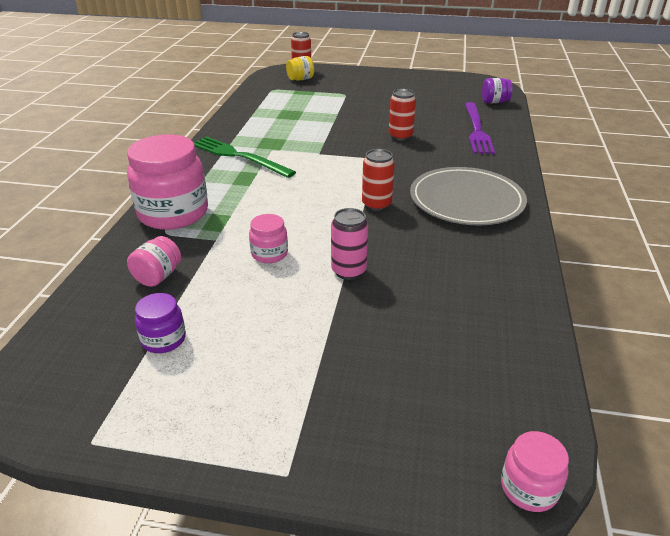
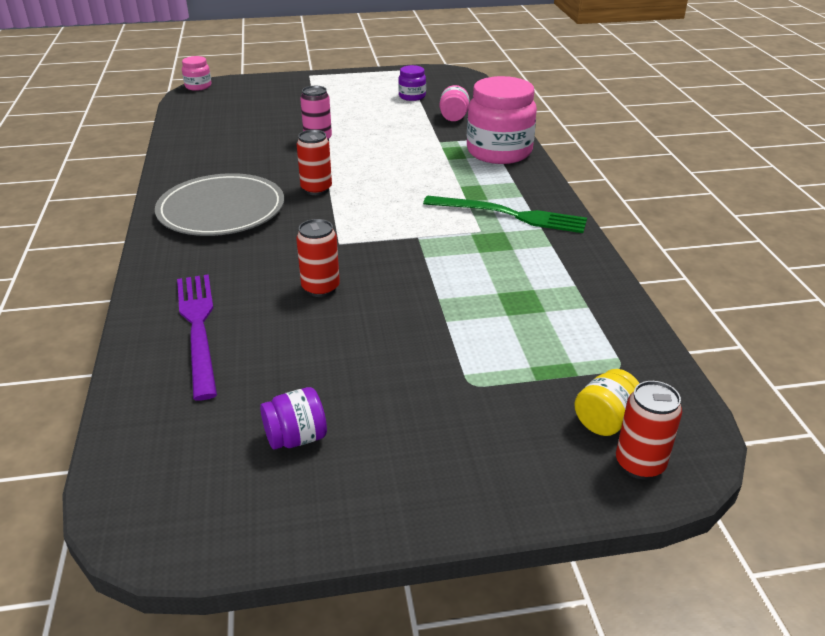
camera: 160 degrees right, 0 degrees up
(269, 254) = (387, 140): pink jar -> none
(494, 102) = (149, 428): purple jar -> purple jar (296, 438)

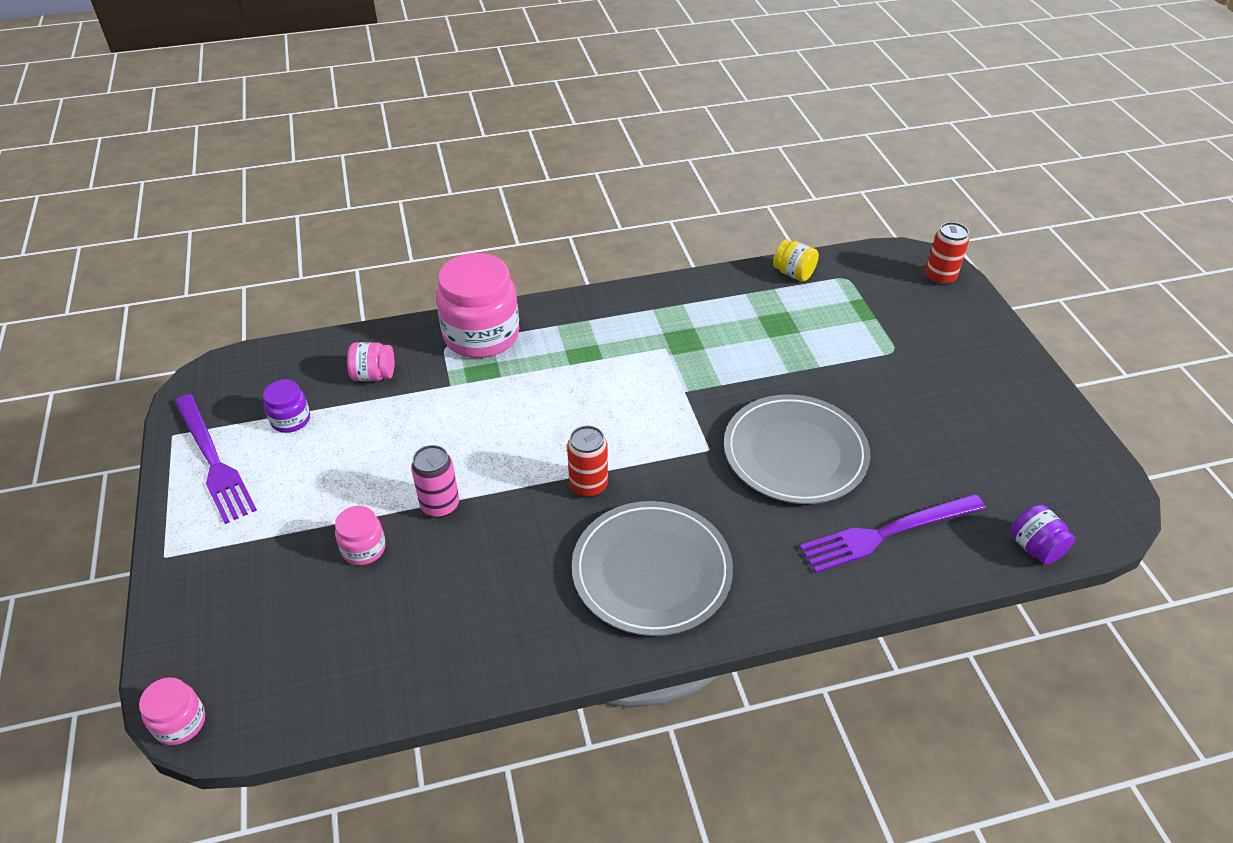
camera: 95 degrees left, 10 degrees up
(291, 120) = (364, 548): none -> pink jar
(296, 438) = (993, 439): purple jar -> purple jar (1035, 547)
(320, 288) = (795, 452): red can -> grey plate
(380, 80) = (213, 460): none -> purple fork
(510, 215) = (630, 328): green fork -> none
(605, 420) = (906, 289): yellow jar -> yellow jar (793, 273)

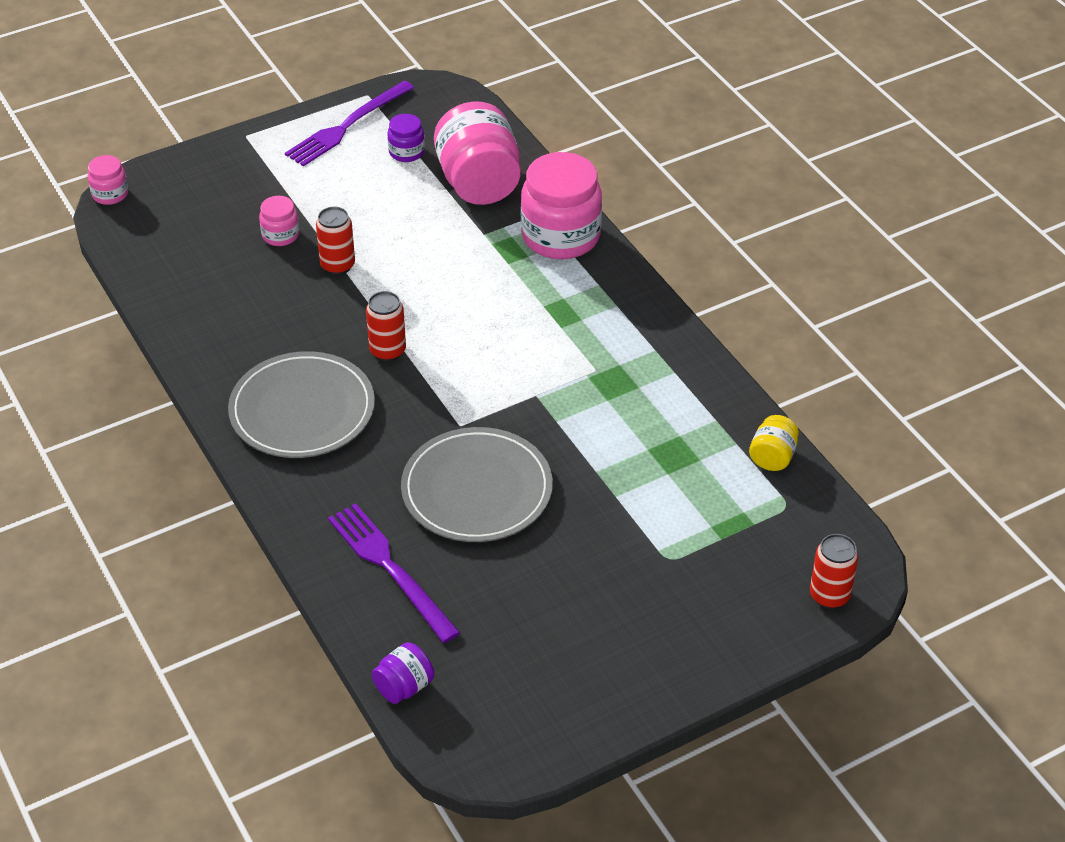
camera: 75 degrees right, 0 degrees up
(374, 375) = (479, 183): pink jar -> pink jar, size x2.10
(440, 505) = (337, 265): pink can -> red can

